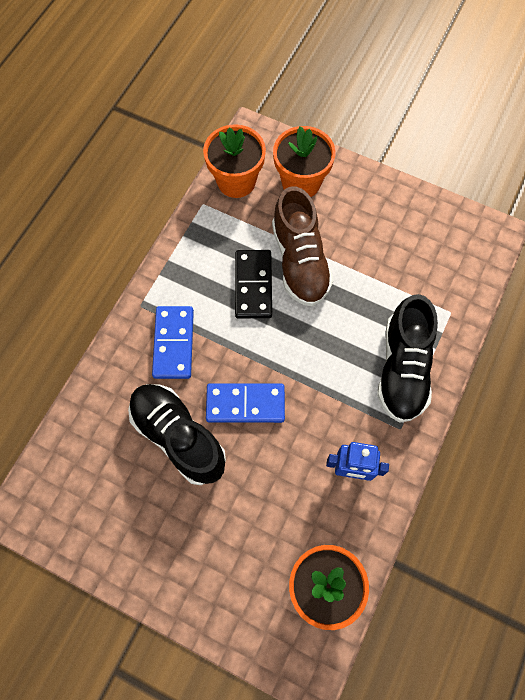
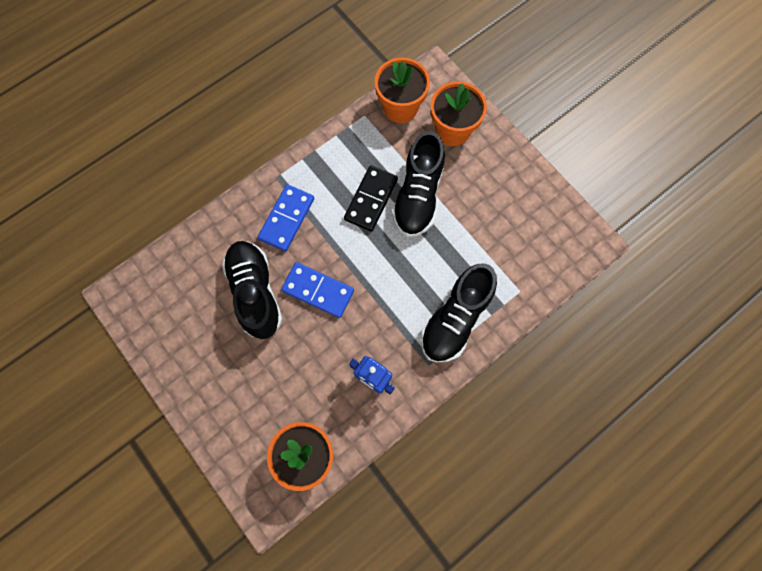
camera: 25 degrees right, 5 degrees up
(300, 261) = (418, 196): brown shoe -> black shoe

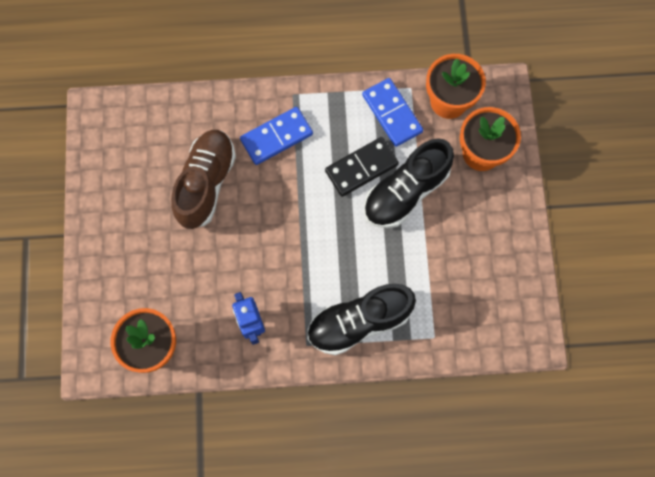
camera: 35 degrees right, 0 degrees up
(255, 292) = (206, 183): black shoe -> brown shoe
(318, 290) = (259, 217): blue domino -> blue domino (392, 113)

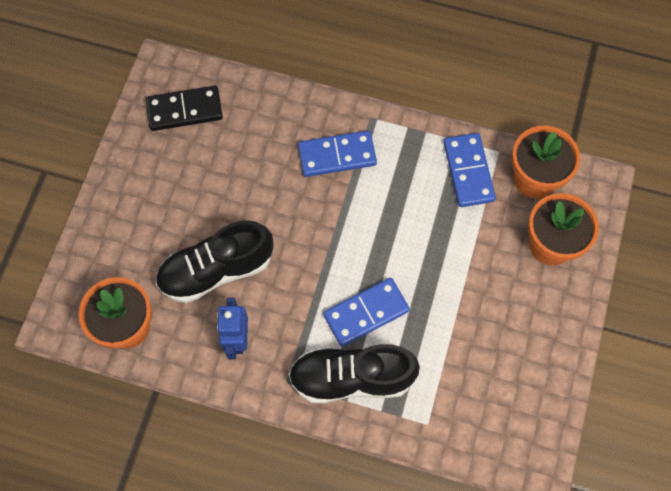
camera: 20 degrees right, 5 degrees down
(206, 183) = (246, 178): brown shoe -> none
(350, 263) = (366, 312): none -> blue domino
(361, 168) = (414, 217): black domino -> black domino (184, 110)
(405, 192) = (453, 258): black shoe -> black shoe (216, 270)

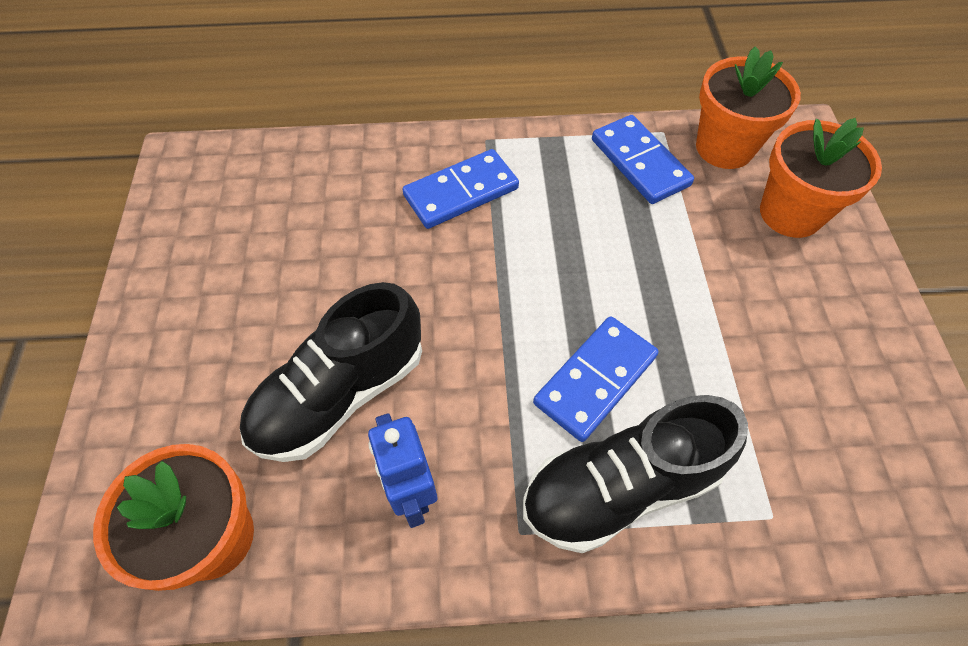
camera: 20 degrees left, 10 degrees down
(184, 110) = (226, 198): black domino -> none

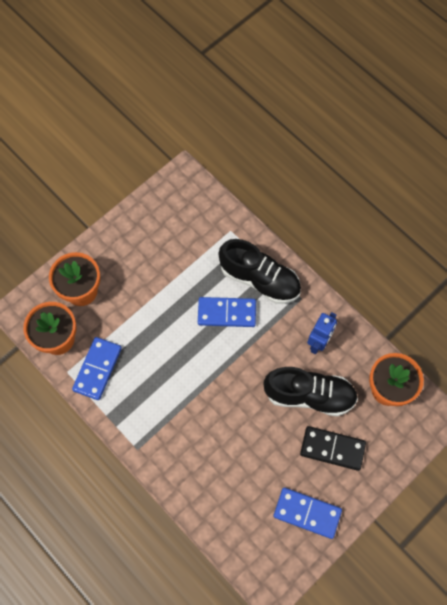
camera: 130 degrees left, 10 degrees up
(233, 359) = (332, 448): none -> black domino
(461, 192) = (179, 433): blue domino -> blue domino (307, 513)

